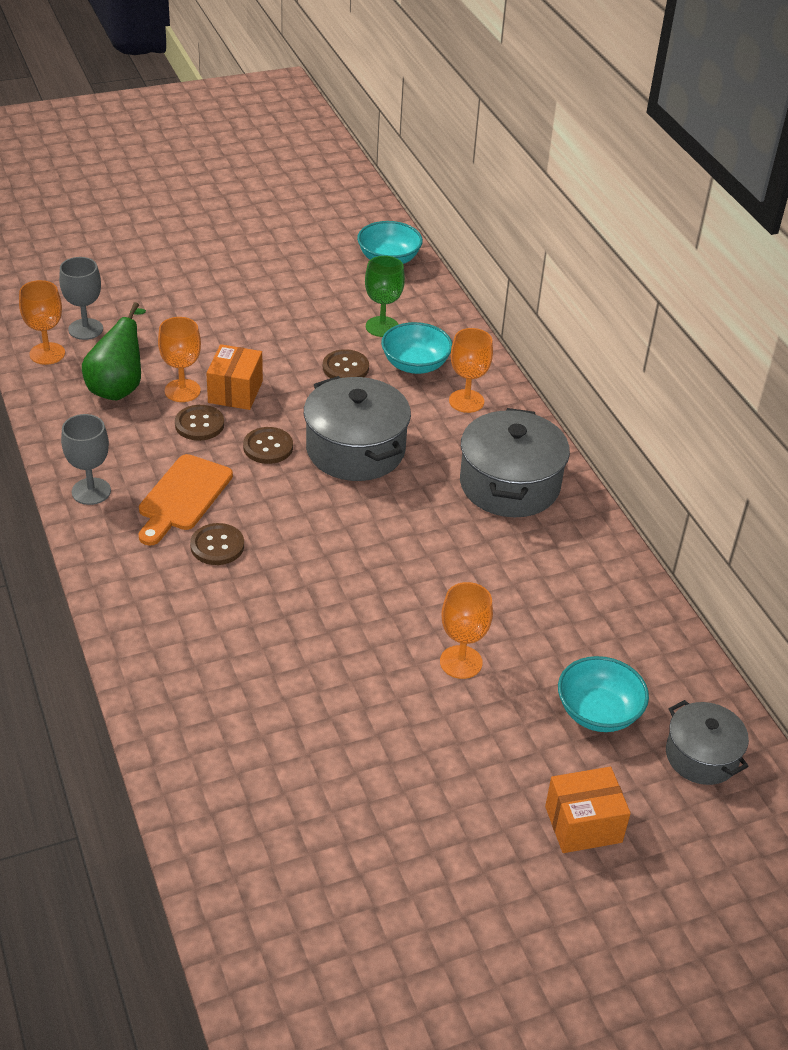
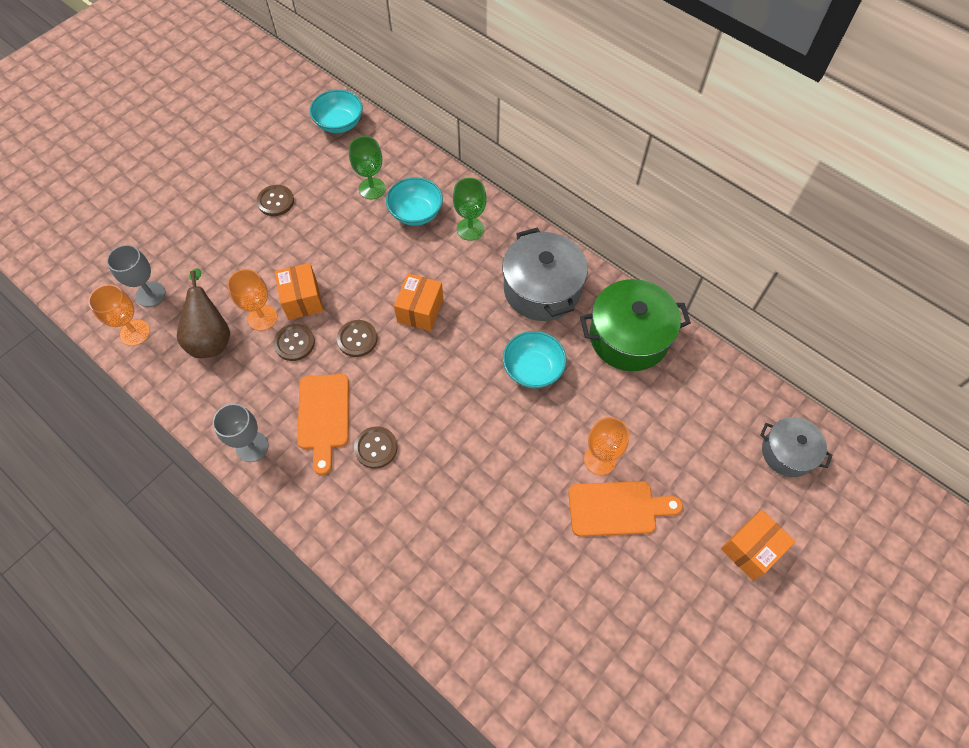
camera: 25 degrees left, 20 degrees up
(119, 387) = (211, 337): green pear -> brown pear
(345, 367) = (368, 239): brown button -> brown button (276, 201)
(355, 450) = (420, 310): grey pot -> orange box
(447, 714) = (617, 508): none -> orange cutting board
(466, 401) = (470, 229): orange goblet -> green goblet
(581, 568) = (629, 337): none -> green pot
(598, 712) = (707, 452): turquoise bowl -> turquoise bowl (533, 369)

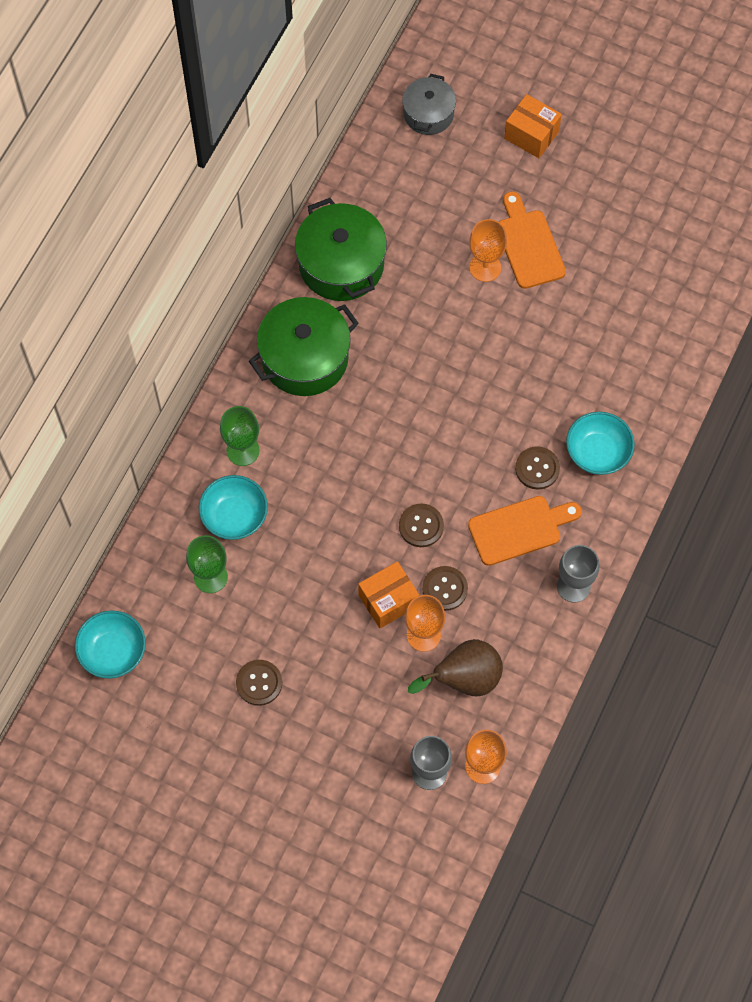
camera: 105 degrees left, 5 degrees up
(420, 310) = (367, 473): orange box -> none
(533, 369) = (405, 346): turquoise bowl -> turquoise bowl (597, 452)
(542, 289) = (305, 358): grey pot -> green pot

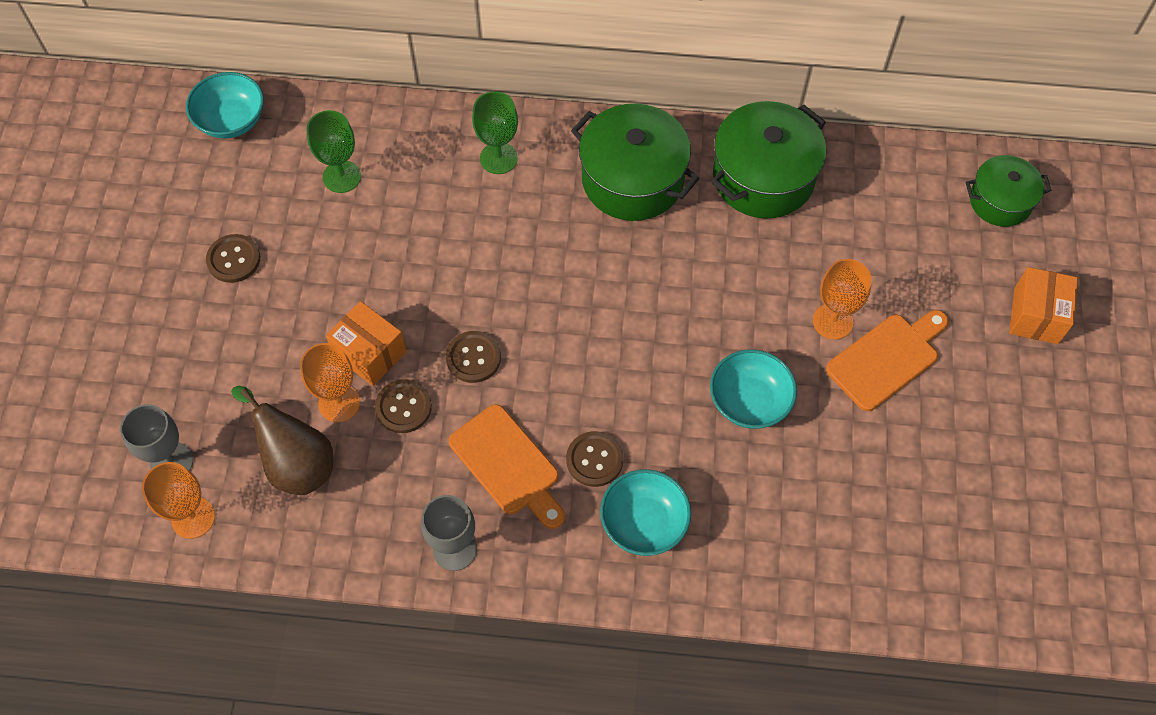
camera: 70 degrees right, 5 degrees down
(234, 516) = (419, 175): turquoise bowl -> turquoise bowl (749, 401)
(428, 114) = (1000, 201): grey pot -> green pot

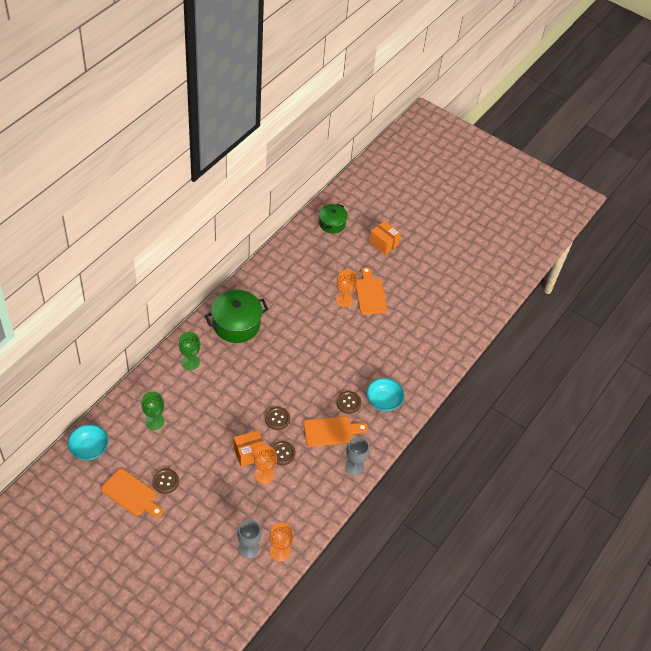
camera: 65 degrees left, 10 degrees down
(180, 226) = (131, 494): none -> orange cutting board
(297, 463) = (281, 503): brown pear -> none
(749, 401) = (358, 343): turquoise bowl -> none
(763, 177) = (268, 284): green pot -> none

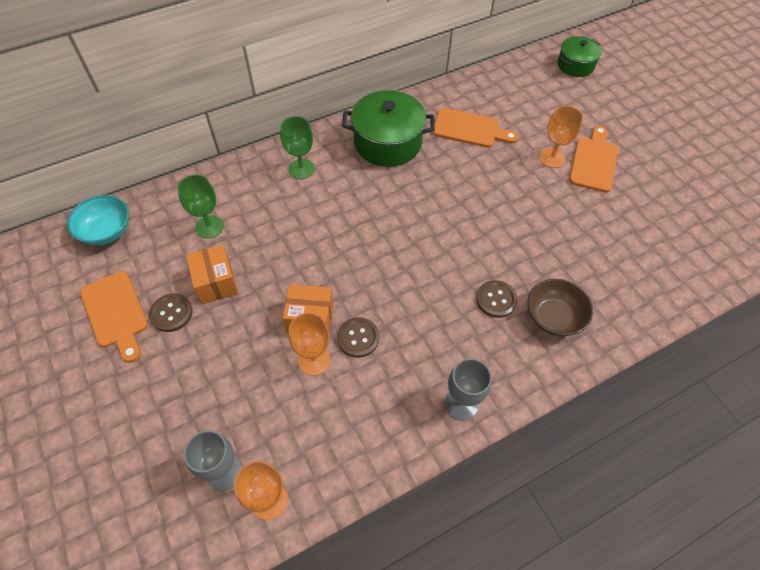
camera: 30 degrees right, 5 degrees up
(277, 419) = (377, 284): brown button -> none
(331, 431) = (450, 333): orange cutting board -> orange cutting board (469, 129)
(383, 243) = (639, 106): orange box -> orange box (216, 283)
(383, 401) = (553, 317): turquoise bowl -> brown bowl

